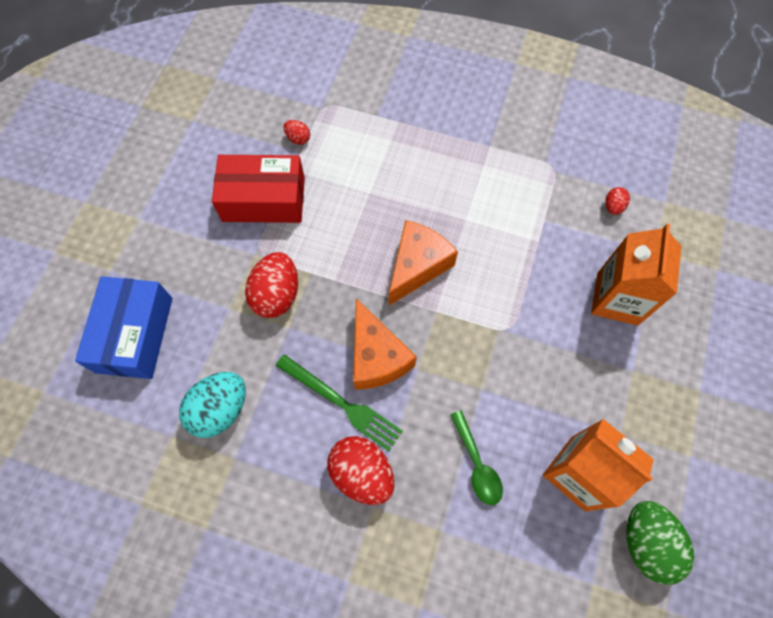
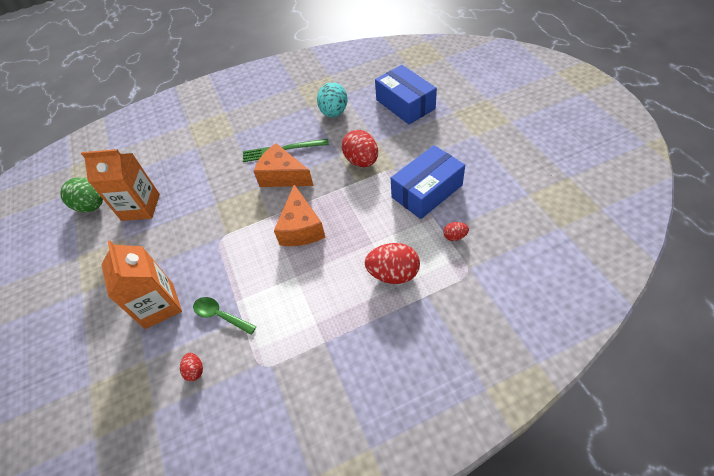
camera: 145 degrees right, 15 degrees down
(263, 199) = (427, 191): red box -> blue box
(362, 473) = (248, 138): red egg -> red egg (393, 274)
(477, 464) = (196, 176): green spoon -> green spoon (220, 315)

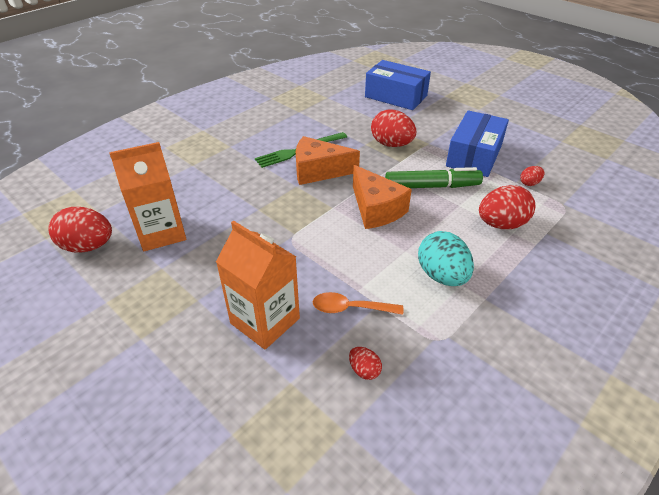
camera: 30 degrees left, 10 degrees down
(92, 206) = (88, 246): green egg -> red egg
(220, 315) = (350, 308): green spoon -> orange spoon
(334, 112) = (330, 112): turquoise egg -> turquoise egg (442, 276)
(363, 216) = (432, 186): none -> green marker

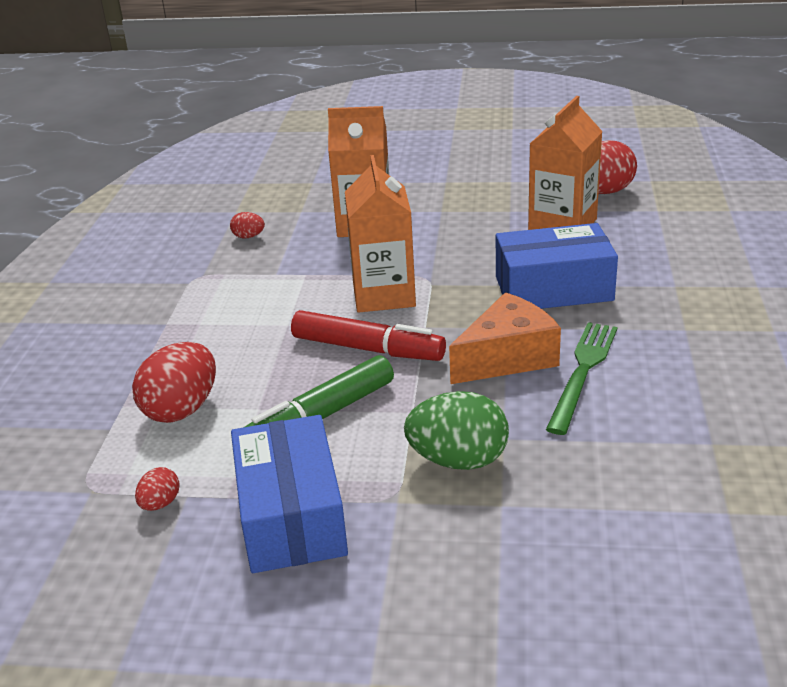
camera: 145 degrees right, 10 degrees down
(329, 240) = (383, 295): none -> orange carton
(350, 308) = (298, 260): orange spoon -> none
(376, 209) = (368, 349): orange cheese -> red marker
(391, 144) = (458, 460): red egg -> green egg
(396, 96) = (601, 607): blue box -> blue box (553, 288)
(442, 276) = (226, 321): turquoise egg -> none

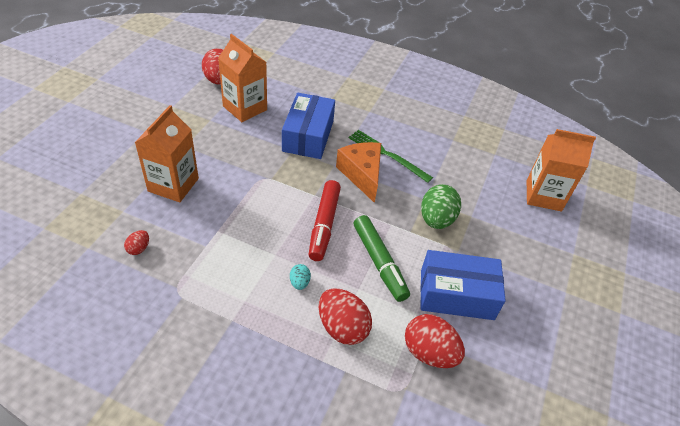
camera: 80 degrees left, 15 degrees up
(160, 504) = (429, 352): red egg -> red egg, size x2.06
(246, 355) = (299, 282): none -> turquoise egg
(368, 349) = (324, 225): red marker -> red marker turned 150 degrees clockwise
(383, 295) = (270, 201): orange carton -> orange carton (543, 195)

